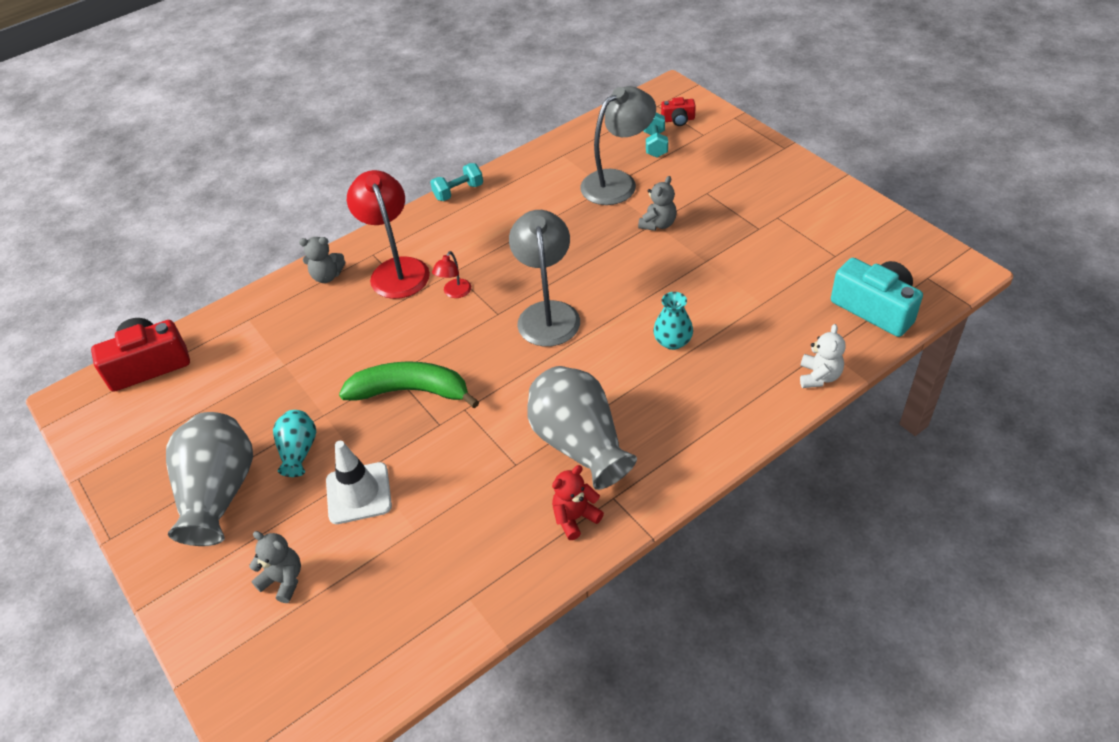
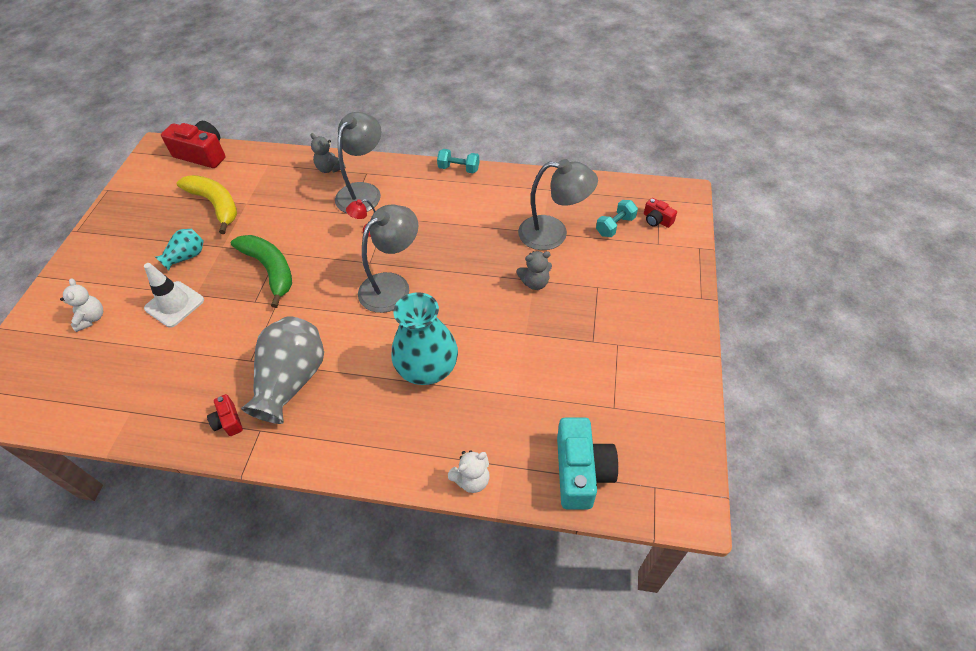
camera: 45 degrees right, 5 degrees up
(219, 493) = (134, 248): grey vase -> none
(251, 390) = (216, 205): none -> yellow banana
(283, 580) = (91, 318): grey teddy bear -> white teddy bear
(396, 269) = (363, 192): red lamp -> grey lamp
(575, 518) = (228, 421): red teddy bear -> red camera
(672, 341) = (427, 368): turquoise vase -> turquoise vase, size x1.89

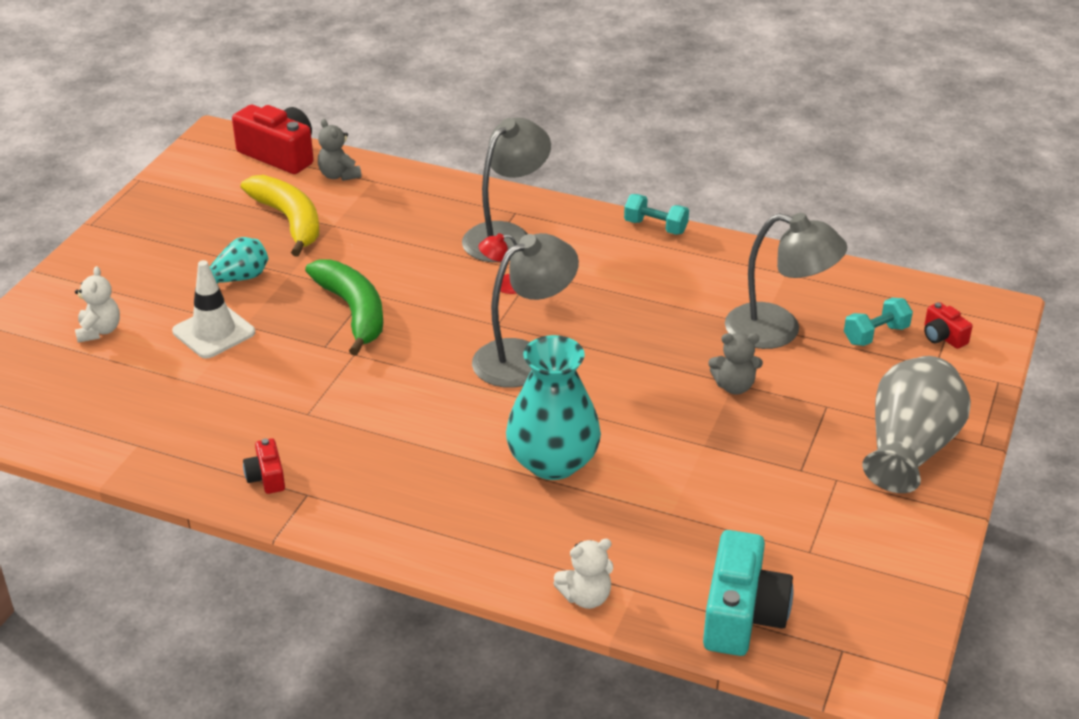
camera: 10 degrees right, 15 degrees down
(292, 380) = (361, 446): grey vase -> grey vase (909, 449)
(330, 168) = (462, 199): grey teddy bear -> grey teddy bear (339, 175)

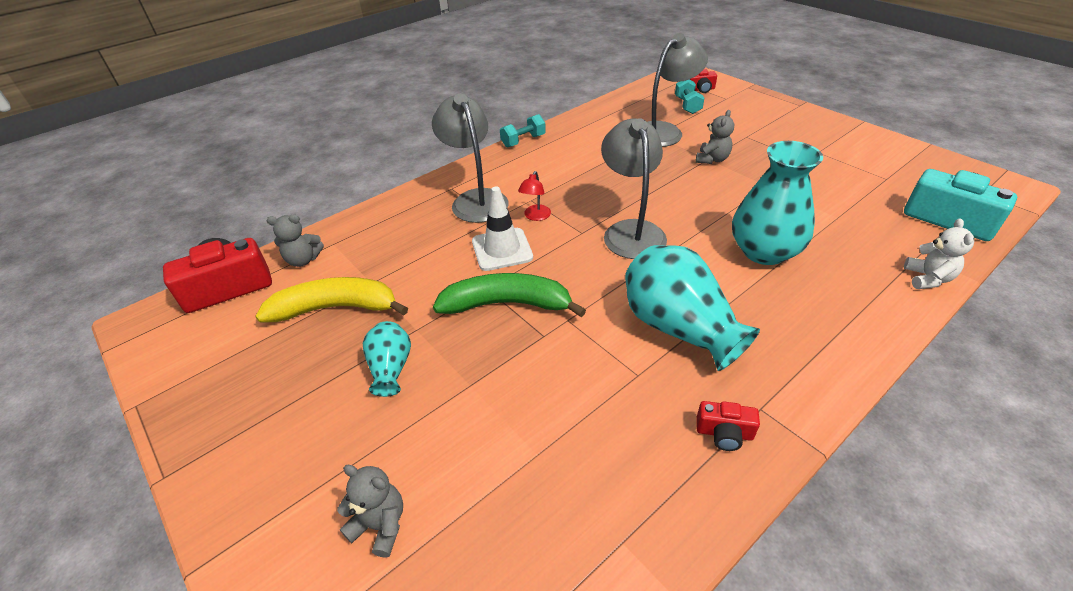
camera: 60 degrees left, 5 degrees up
(99, 331) = (380, 525): white teddy bear -> grey teddy bear
(214, 332) = (464, 413): white traffic cone -> white traffic cone (502, 249)
(385, 424) = (678, 327): none -> turquoise vase
(909, 449) = (797, 124): grey vase -> none

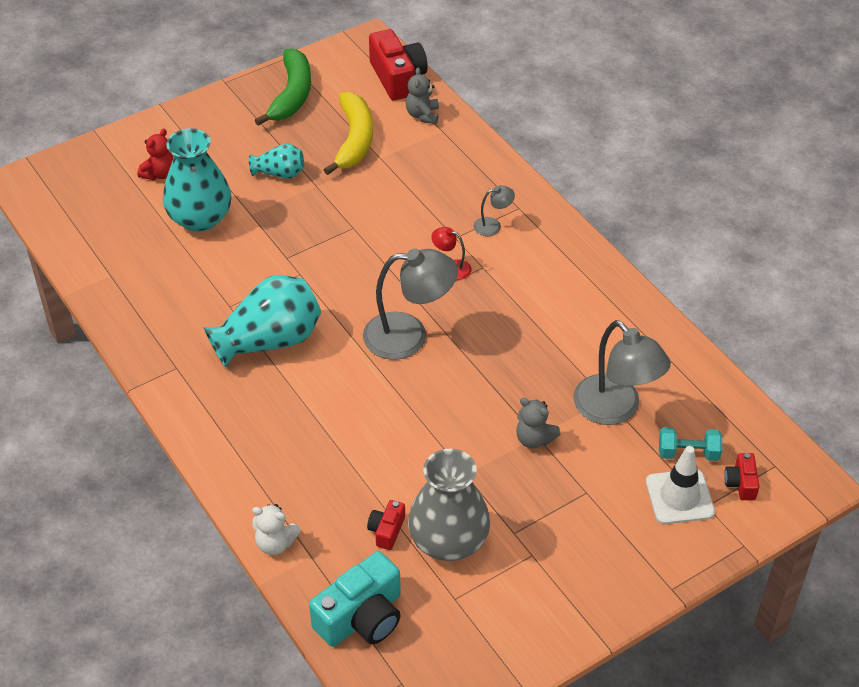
camera: 95 degrees right, 5 degrees up
(380, 525) = (159, 174): grey teddy bear -> red teddy bear
(476, 199) = (493, 225): grey lamp -> grey lamp, size x0.46
(502, 249) = (404, 240): white traffic cone -> white traffic cone (679, 497)
(507, 304) = (329, 239): green banana -> green banana (292, 95)
(523, 141) = (612, 271): turquoise dumbbell -> none
(724, 433) = (163, 341): red camera -> red camera (386, 530)
(764, 251) = (350, 430): turquoise vase -> turquoise vase (200, 218)
(838, 186) = (448, 541): none -> grey vase

